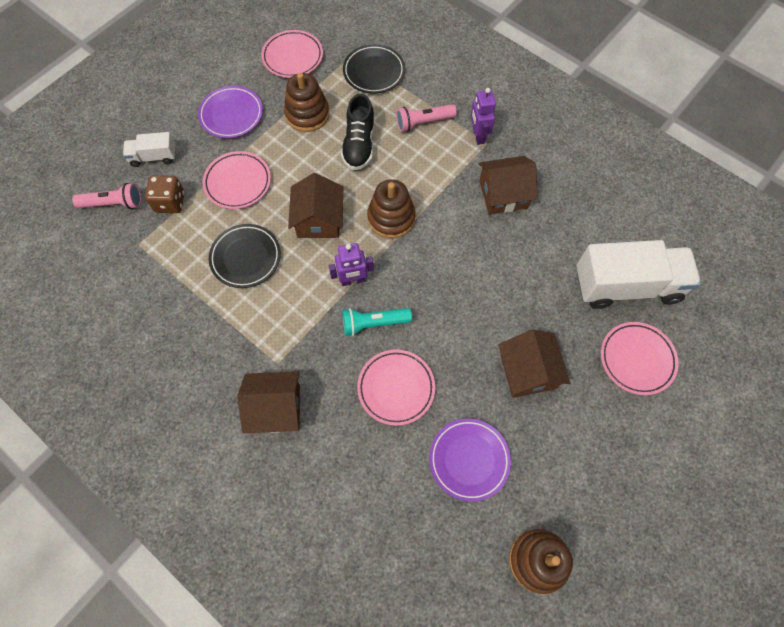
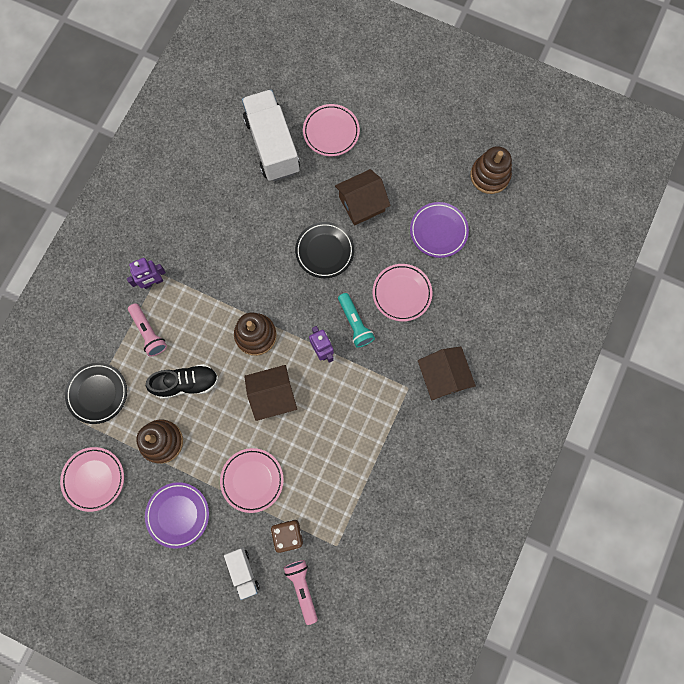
camera: 105 degrees left, 10 degrees up
(246, 258) = (325, 445): black plate -> black plate (324, 251)
(503, 194) = (210, 249): brown house -> none

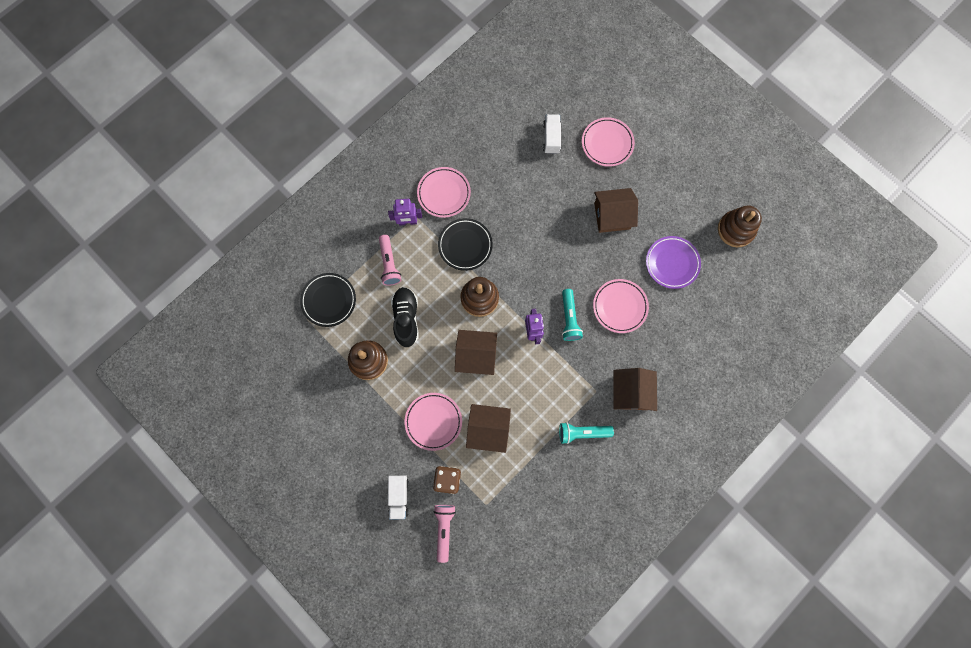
camera: 20 degrees right, 0 degrees up
(94, 479) = (301, 371): pink plate -> pink plate (444, 193)
(178, 514) = (361, 427): purple plate -> none
(186, 383) = (406, 318): black shoe -> black shoe turned 105 degrees counterclockwise
(272, 145) = (551, 138): white truck -> white truck, size x0.49
(311, 467) = (488, 429): none -> brown house
(324, 251) = (565, 246): black plate -> black plate (465, 245)
(409, 435) = (582, 432): none -> turquoise flashlight

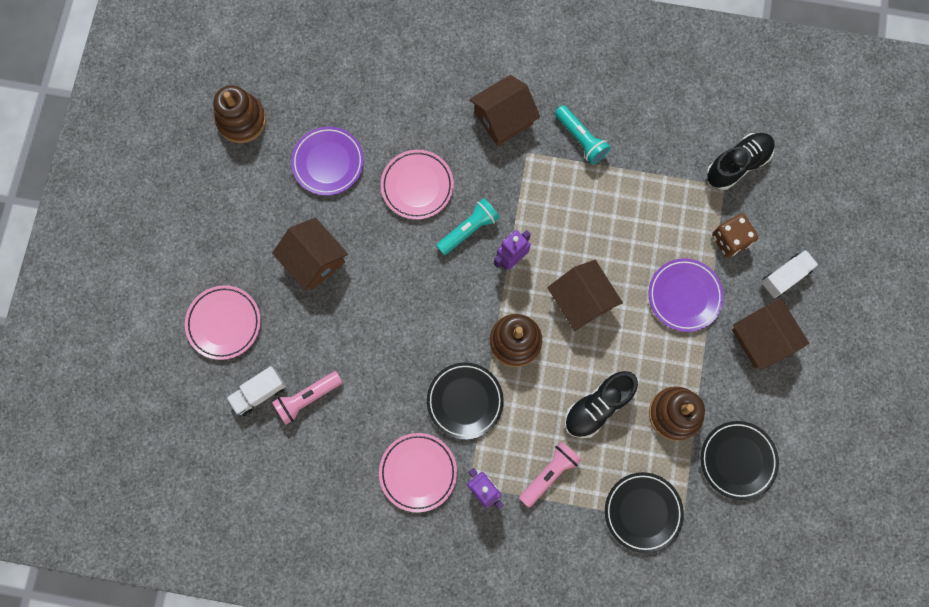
camera: 125 degrees left, 0 degrees up
(315, 377) = (737, 460): none -> black plate
(433, 421) = (684, 296): pink plate -> purple plate
(444, 529) = (779, 209): pink flashlight -> pink flashlight (307, 398)
(488, 429) = (649, 234): brown house -> brown house (762, 338)
(494, 525) = (737, 165): none -> black shoe

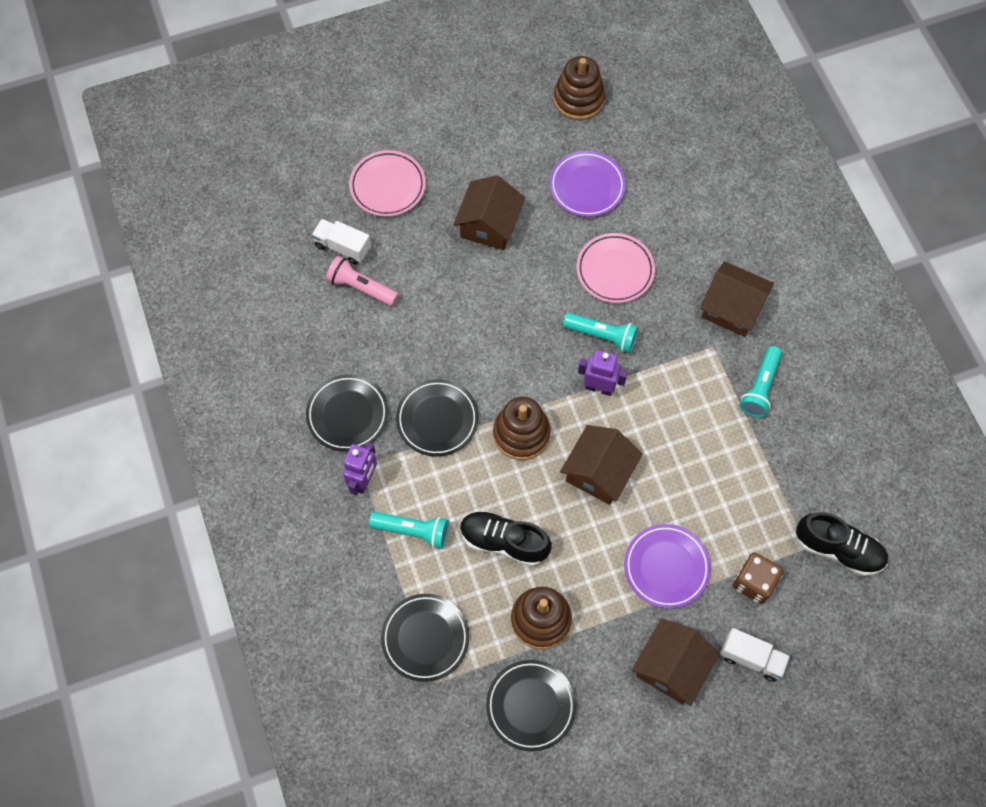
camera: 60 degrees right, 10 degrees down
(418, 472) = (347, 415): pink plate -> black plate
(549, 473) = (413, 531): pink flashlight -> turquoise flashlight

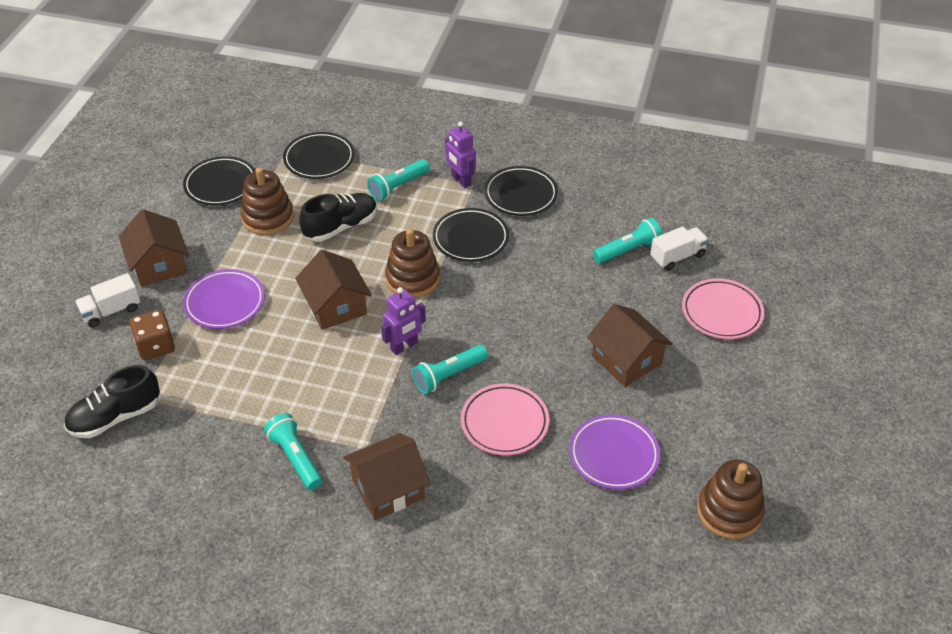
camera: 125 degrees right, 20 degrees down
(361, 287) = (628, 250): pink flashlight -> turquoise flashlight

